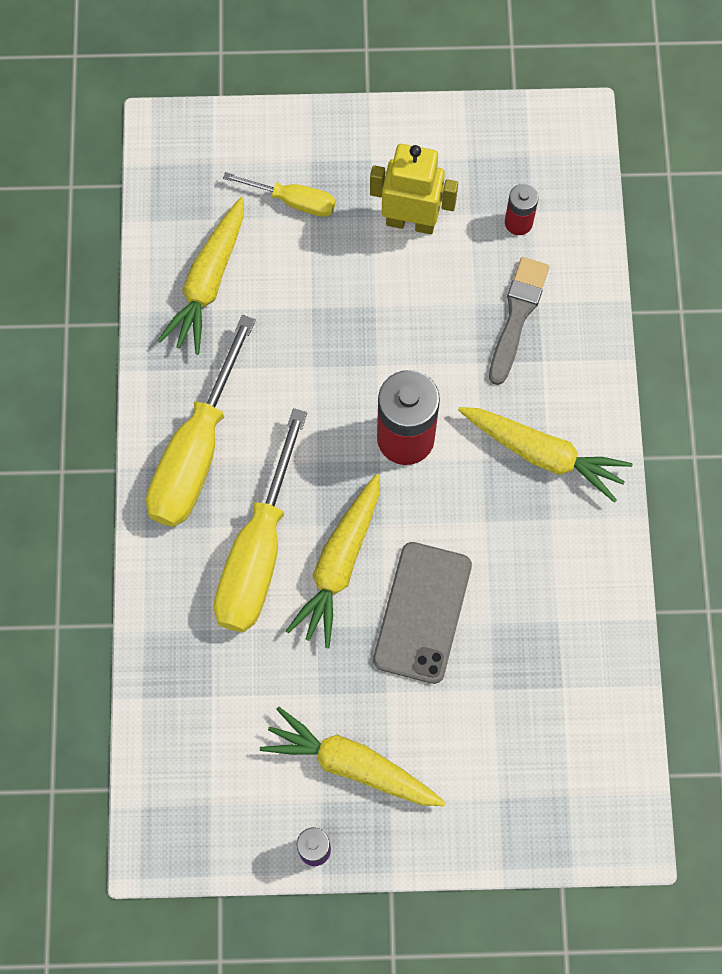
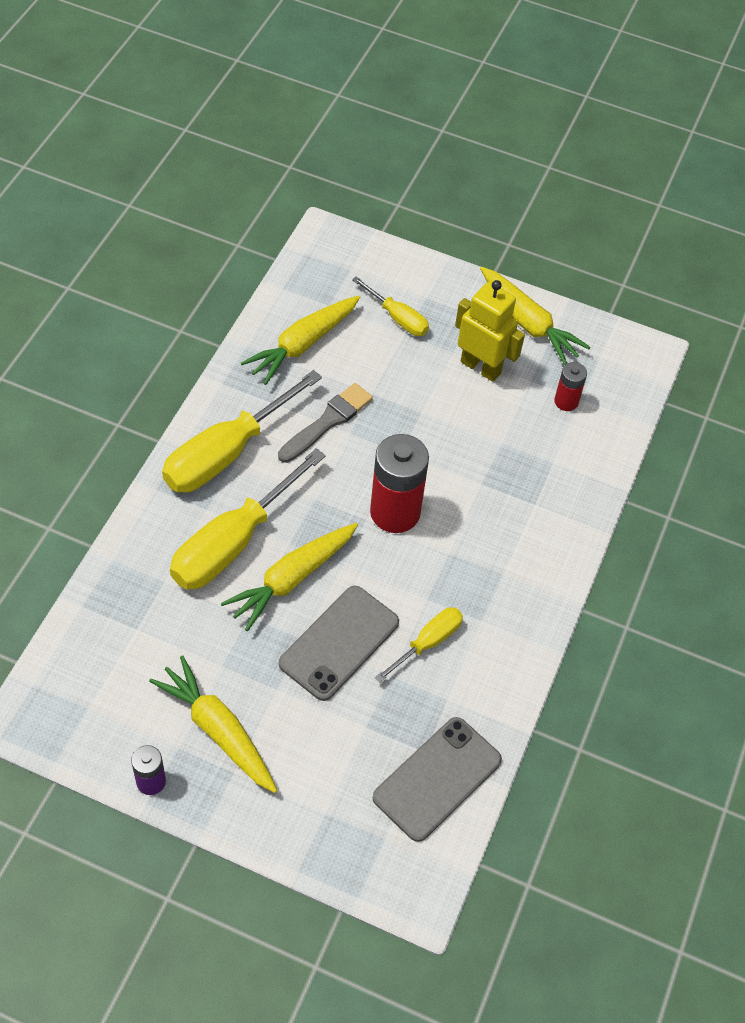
camera: 20 degrees right, 15 degrees down
(510, 569) = (428, 642): none -> yellow screwdriver
(517, 316) = (531, 464): grey brush -> grey brush (327, 422)
(543, 454) = (500, 570): yellow carrot -> yellow carrot (528, 323)
(588, 710) = (437, 778): none -> grey phone

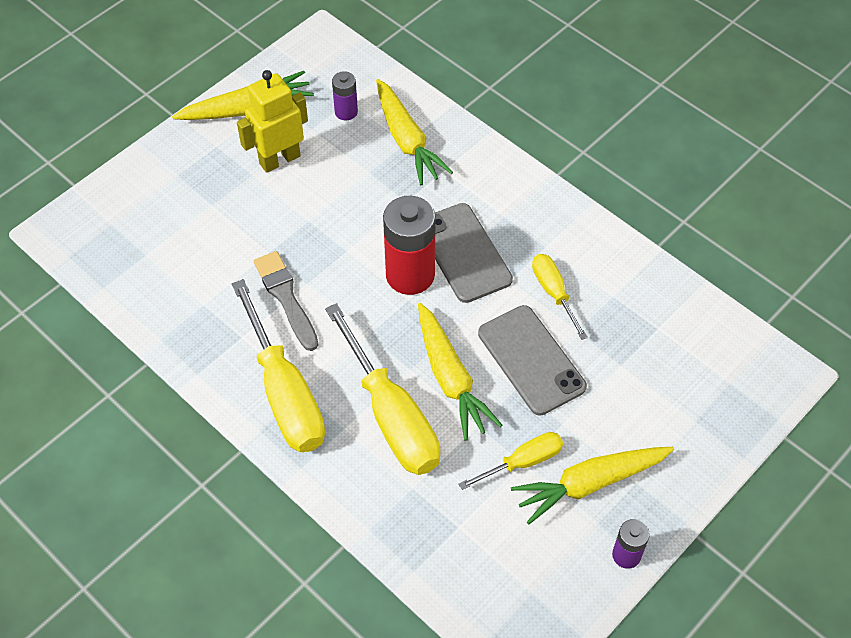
camera: 65 degrees left, 0 degrees up
(302, 345) = (184, 291): yellow carrot -> yellow carrot (407, 140)
(398, 318) = (191, 204): yellow screwdriver -> yellow screwdriver (523, 462)
(437, 778) = (685, 327): grey phone -> grey phone (464, 253)
(566, 401) = (346, 112): red battery -> purple battery

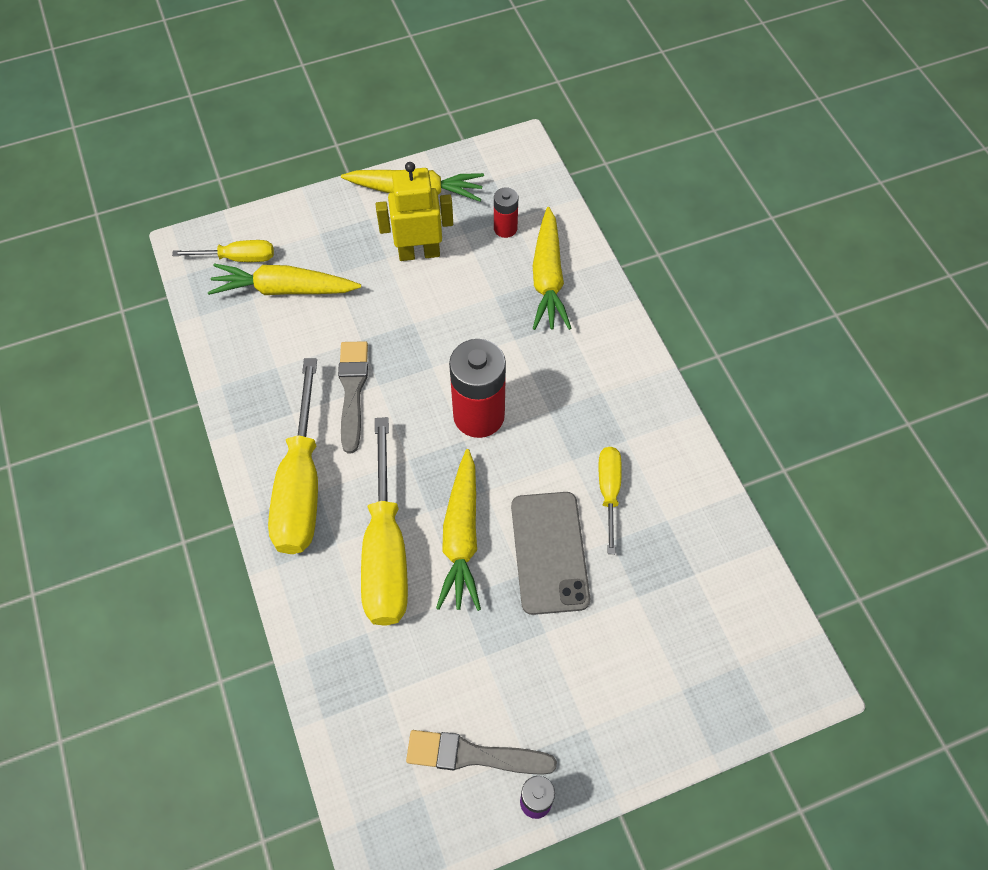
camera: 25 degrees right, 5 degrees up
(346, 112) = (505, 228): purple battery -> red battery
(464, 253) = (542, 414): grey phone -> none
(523, 462) = (486, 655): yellow screwdriver -> yellow screwdriver (239, 258)
(556, 543) = (473, 755): none -> grey brush
(590, 484) = (539, 709): yellow carrot -> yellow carrot (284, 289)

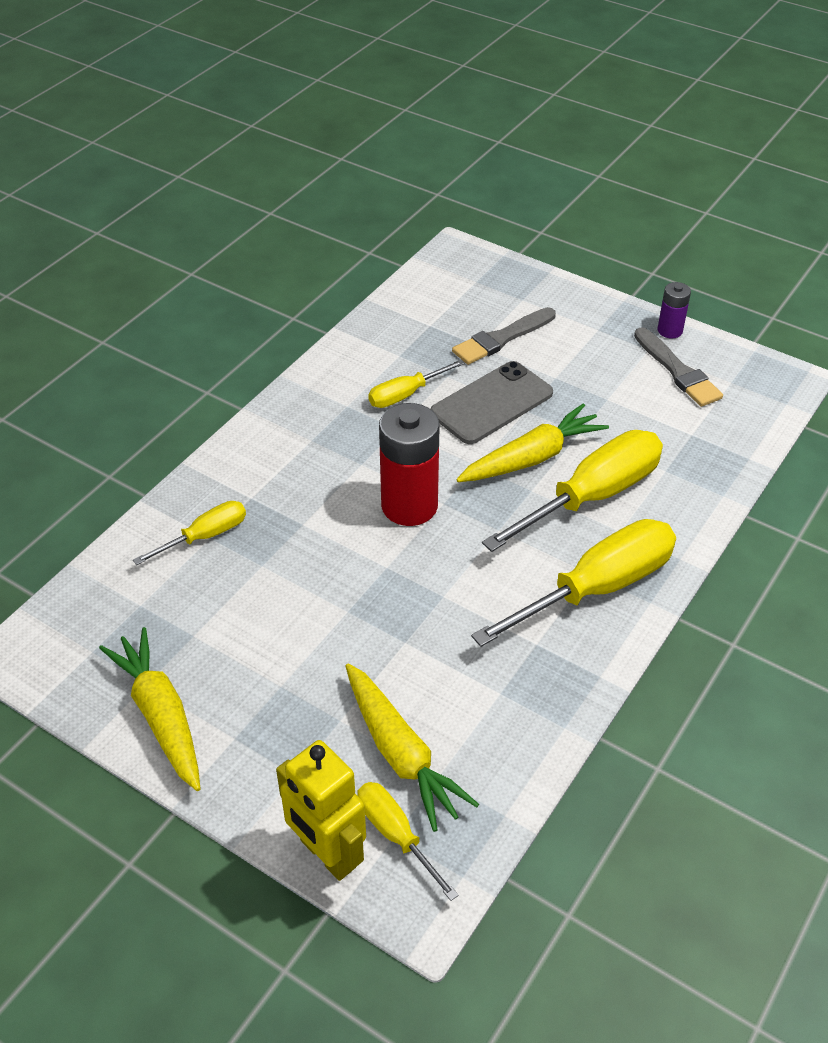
camera: 125 degrees left, 15 degrees down
(352, 391) = (468, 611): grey brush -> grey brush (501, 338)
(419, 252) = (251, 659): yellow robot -> yellow robot (327, 854)
(505, 228) = (161, 603): red battery -> none
(548, 278) = (206, 536): yellow carrot -> yellow screwdriver

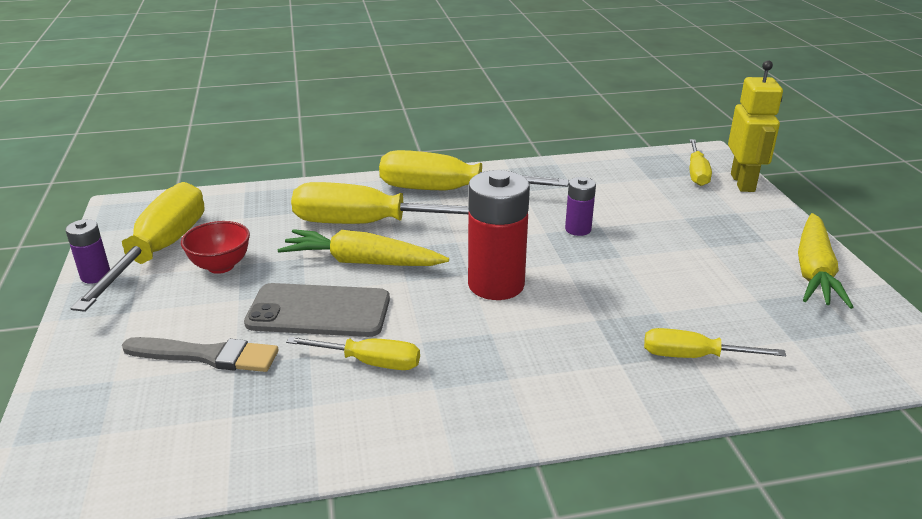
camera: 135 degrees left, 15 degrees down
(401, 754) = (661, 192): yellow carrot -> none
(419, 620) = (578, 229): none -> purple battery
(615, 388) = (221, 266): none -> red bowl
(677, 371) = (161, 250): grey brush -> yellow screwdriver

